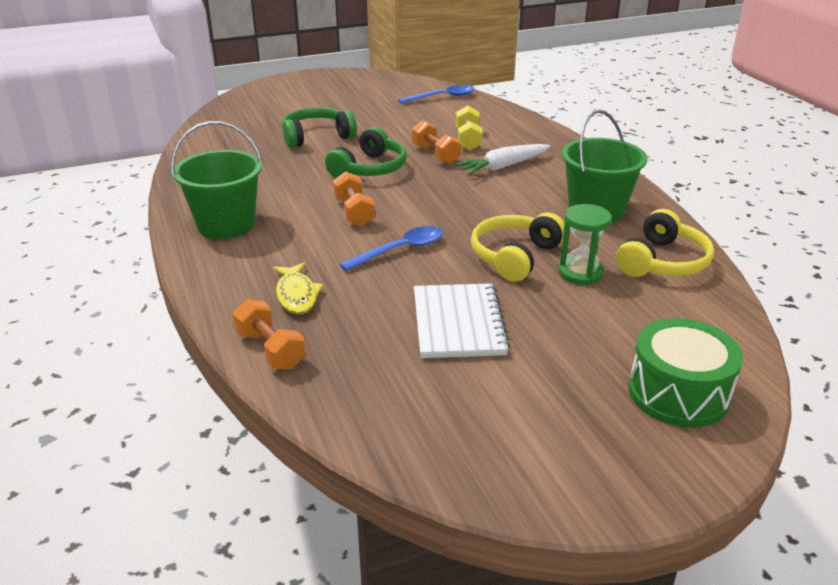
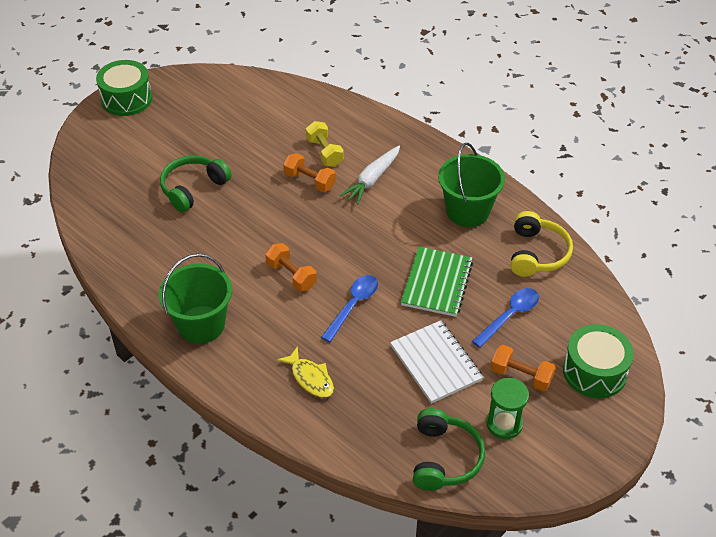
camera: 25 degrees left, 15 degrees up
(270, 350) = (329, 434): orange dumbbell -> orange dumbbell (521, 376)
(314, 79) = (127, 99): none -> green drum
(369, 169) = (268, 217): green headphones -> green headphones (444, 458)
(442, 97) = (266, 95): blue spoon -> blue spoon (510, 316)
(514, 256) = (437, 283): yellow headphones -> green notebook
(580, 273) = (489, 285): green hourglass -> green hourglass (504, 424)

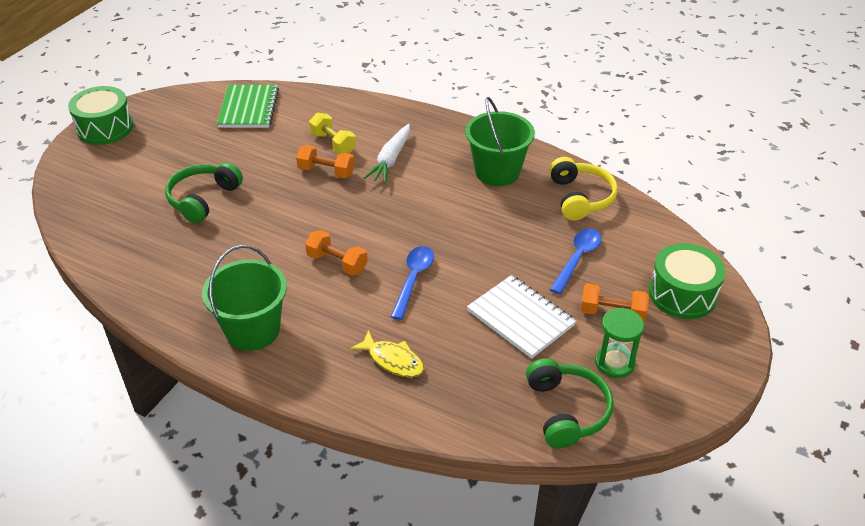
camera: 15 degrees left, 5 degrees down
(437, 283) = (492, 242): green notebook -> green notebook (248, 108)

